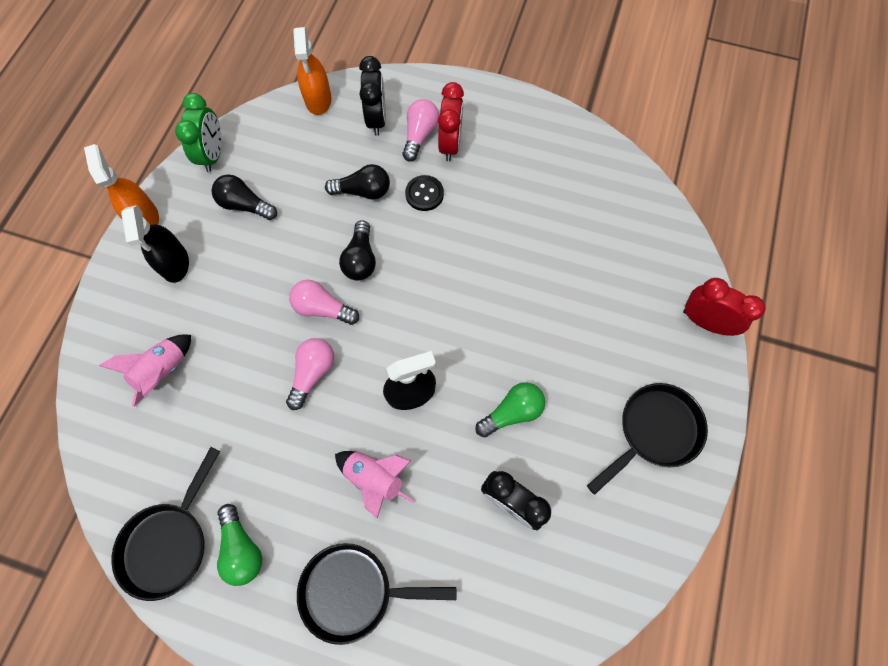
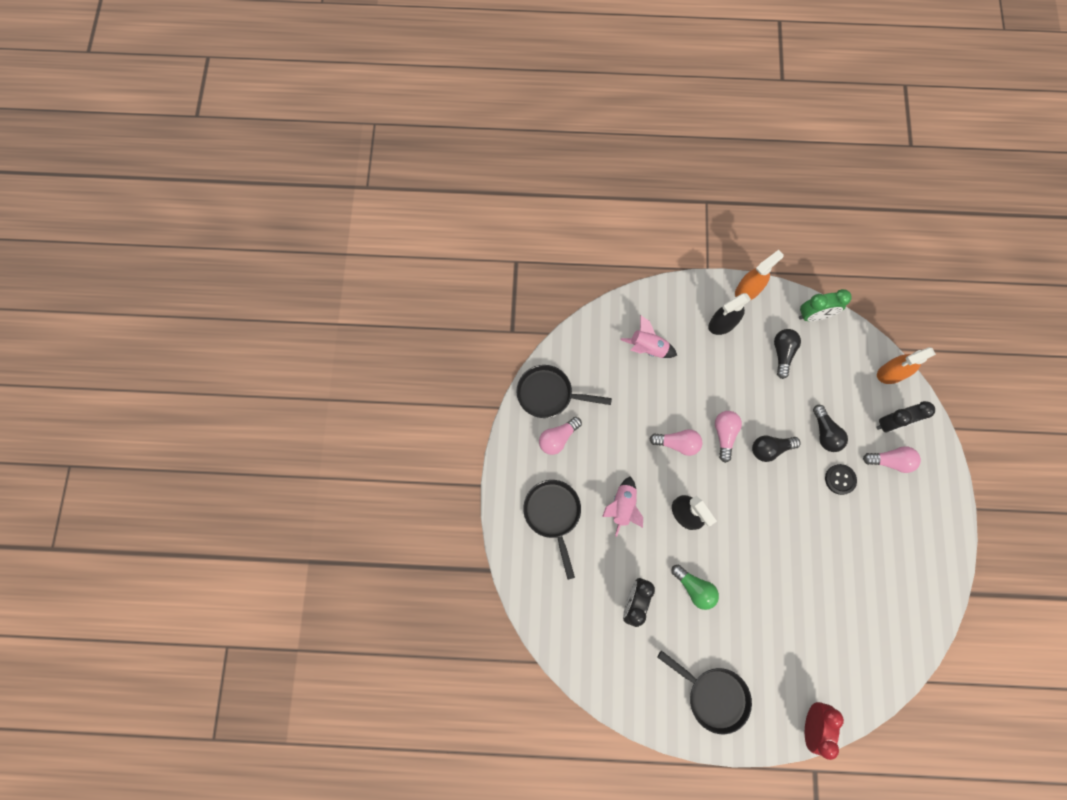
camera: 75 degrees right, 5 degrees up
(242, 548) = (558, 438): green light bulb -> pink light bulb
(450, 144) = (891, 487): red clock -> none

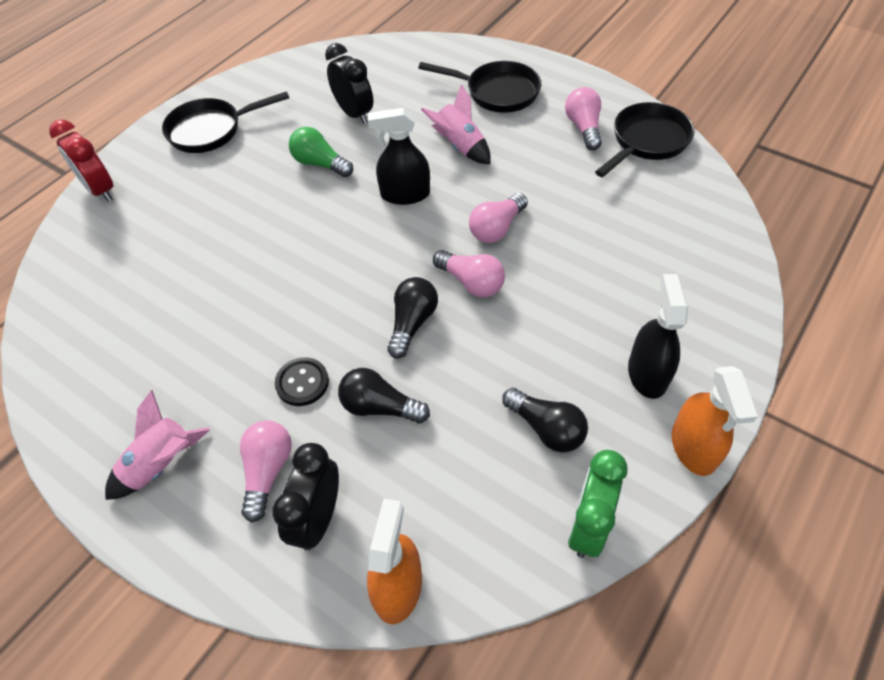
camera: 125 degrees right, 20 degrees down
(647, 348) = (657, 262): pink rocket -> pink rocket (161, 464)
(694, 588) = (320, 164): green light bulb -> green light bulb turned 45 degrees clockwise
(890, 461) = (268, 471): pink light bulb -> pink light bulb turned 150 degrees clockwise

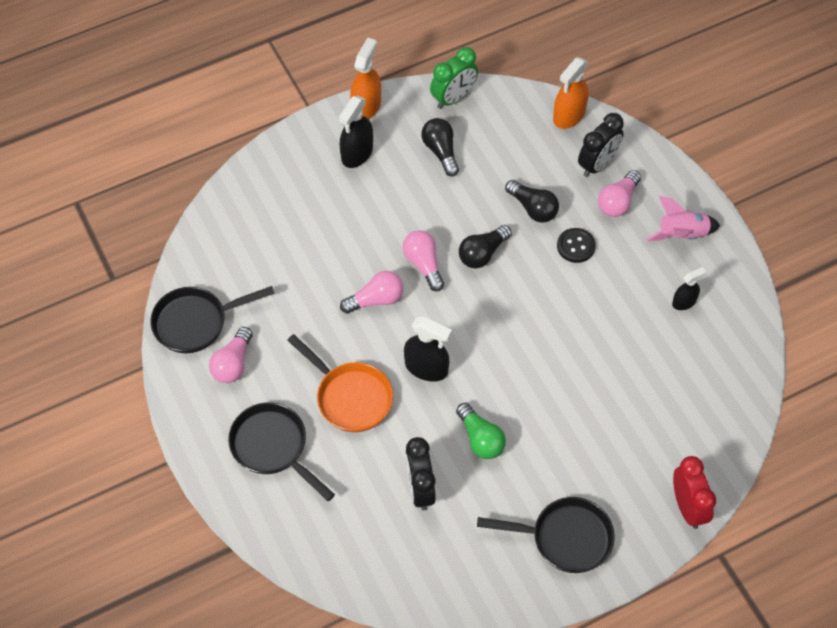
camera: 155 degrees left, 5 degrees up
(141, 375) = (684, 302): none -> black spray bottle
(460, 146) = (350, 397): pink rocket -> orange pan

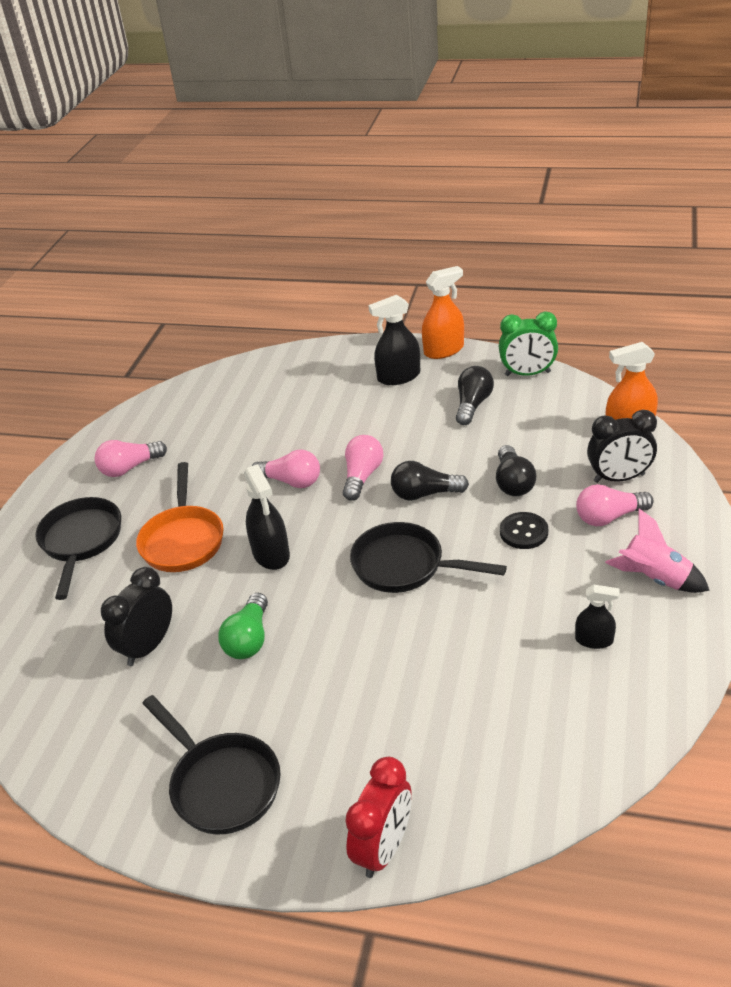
camera: 45 degrees right, 20 degrees down
(196, 322) = (140, 428): black pan -> black pan (405, 566)

